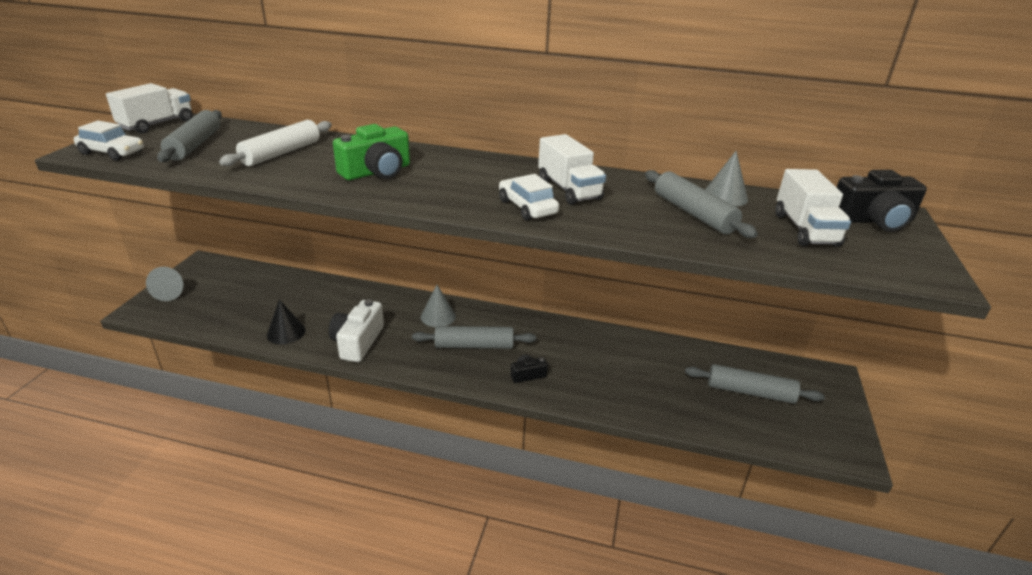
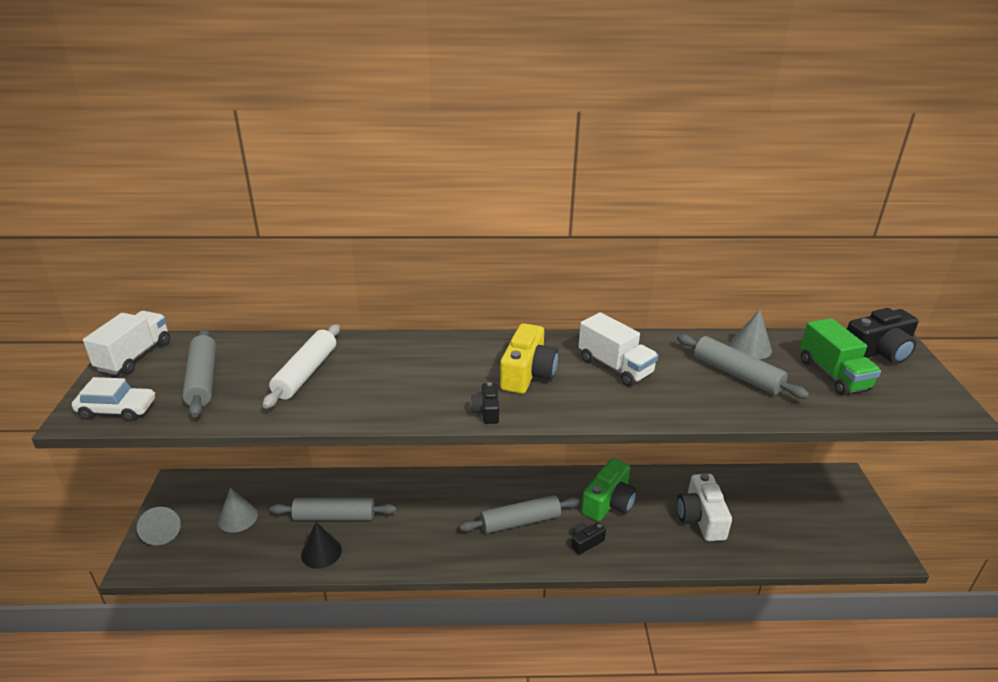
camera: 15 degrees left, 0 degrees up
(358, 342) = (402, 545): white camera -> white camera (701, 518)
(376, 172) = (421, 380): green camera -> green camera (609, 502)
(417, 200) = (486, 411): none -> black camera
(438, 316) = (468, 495): grey cone -> grey cone (238, 517)
(478, 182) = (527, 373): none -> yellow camera
(527, 207) = (592, 398): white car -> none
(750, 392) = (785, 512): grey rolling pin -> grey rolling pin (334, 517)
(805, 229) = (833, 374): white truck -> green truck

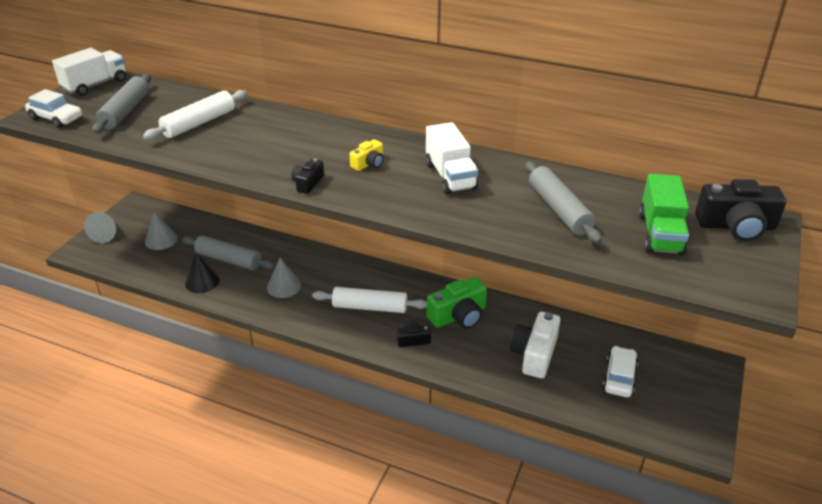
camera: 25 degrees right, 5 degrees up
(520, 521) = (370, 307): grey rolling pin -> white rolling pin
(527, 373) = (368, 164): yellow camera -> yellow camera, size x0.53
(750, 347) = (599, 191): grey cone -> grey cone (283, 286)
(783, 516) = (619, 378): none -> white car

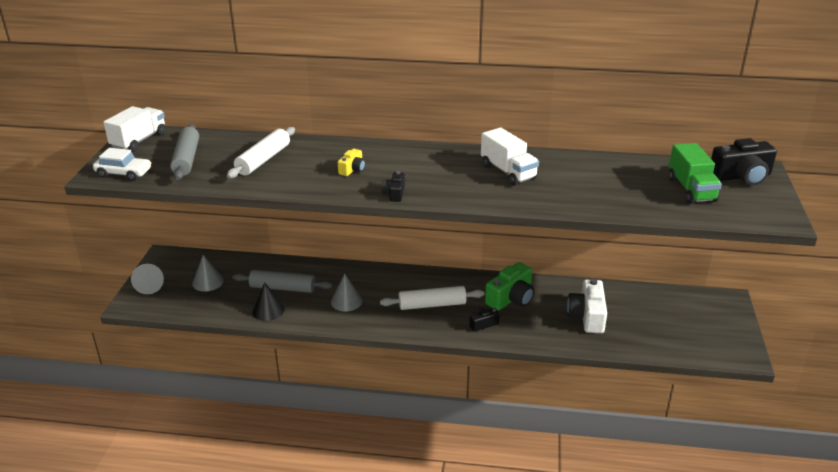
camera: 15 degrees left, 5 degrees down
(368, 164) = (435, 172): yellow camera -> yellow camera (352, 169)
(559, 210) = (607, 184): grey rolling pin -> none
(619, 378) = (661, 321): white car -> none

